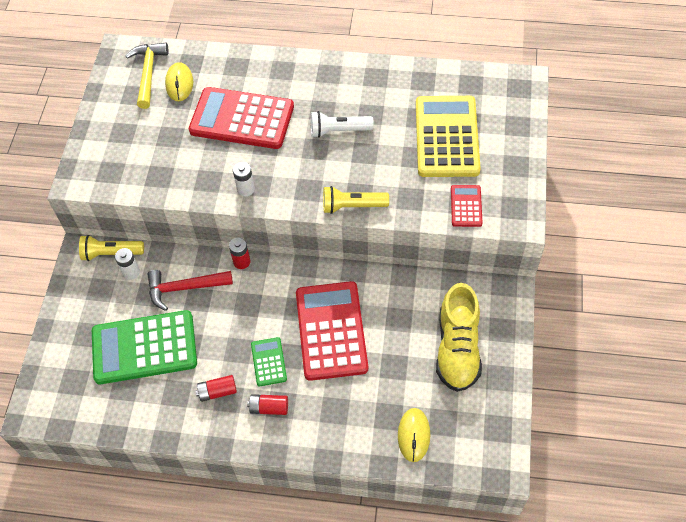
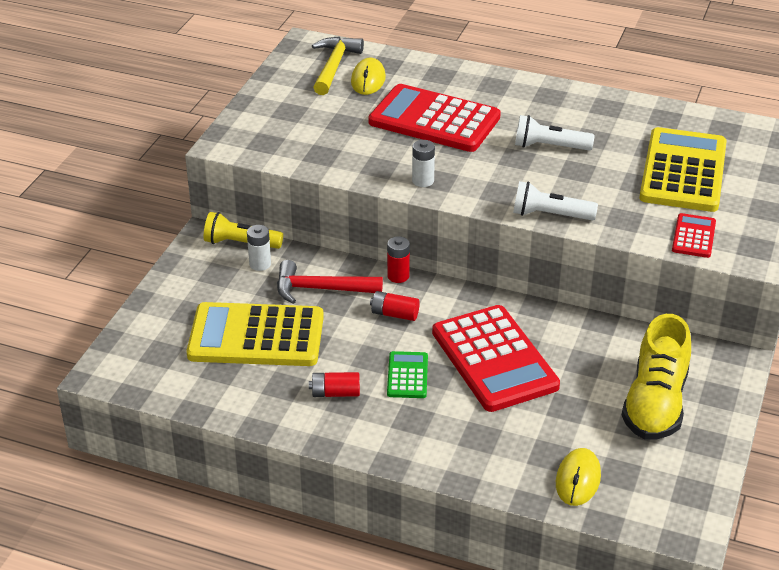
camera: 10 degrees right, 20 degrees down
(144, 348) = (256, 336): green calculator -> yellow calculator
(269, 408) = (396, 420): red battery -> red battery (394, 314)
(331, 331) = (494, 359): red calculator -> red calculator turned 150 degrees clockwise
(352, 206) = (550, 215): yellow flashlight -> white flashlight

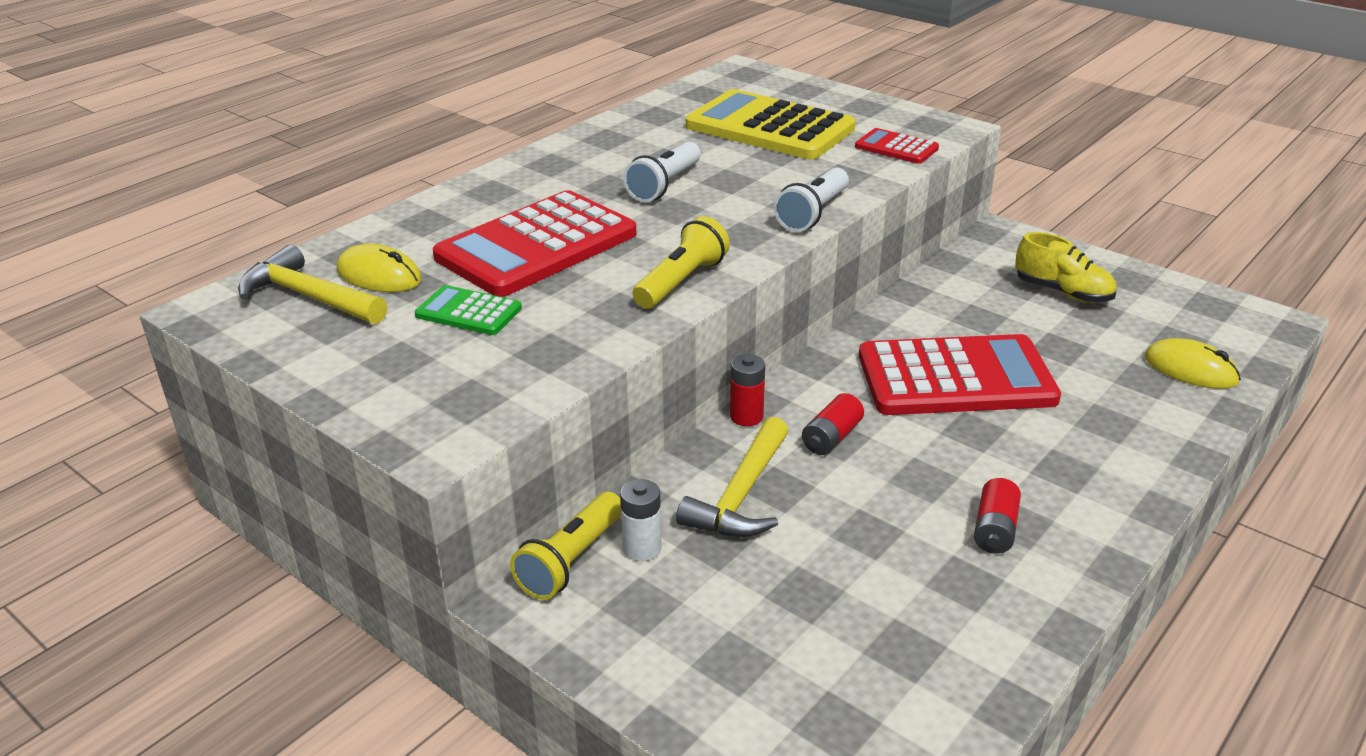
camera: 70 degrees left, 5 degrees down
(256, 336) = (832, 589): yellow calculator -> none
(321, 289) = (741, 495): red hammer -> yellow hammer
(407, 375) = (971, 454): green calculator -> green calculator (468, 312)
(423, 181) = (681, 282): white battery -> yellow flashlight
(655, 404) = (1063, 292): yellow shoe -> yellow shoe, size x0.64

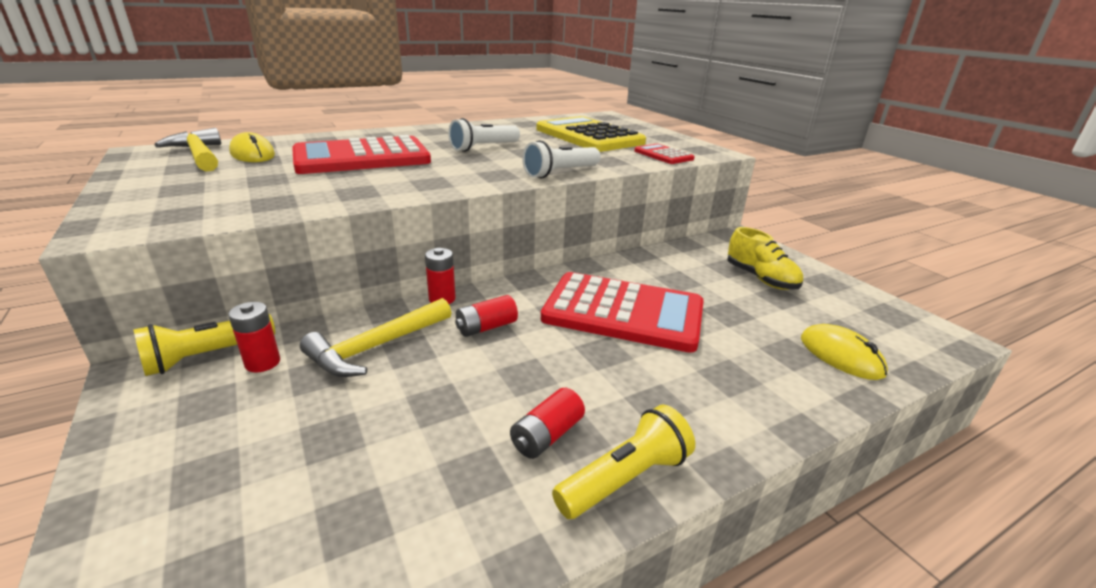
camera: 20 degrees right, 5 degrees down
(468, 312) = (266, 176): green calculator -> none
(642, 548) = (262, 363): white battery -> red battery
(681, 282) = (418, 187): yellow flashlight -> yellow flashlight (624, 478)

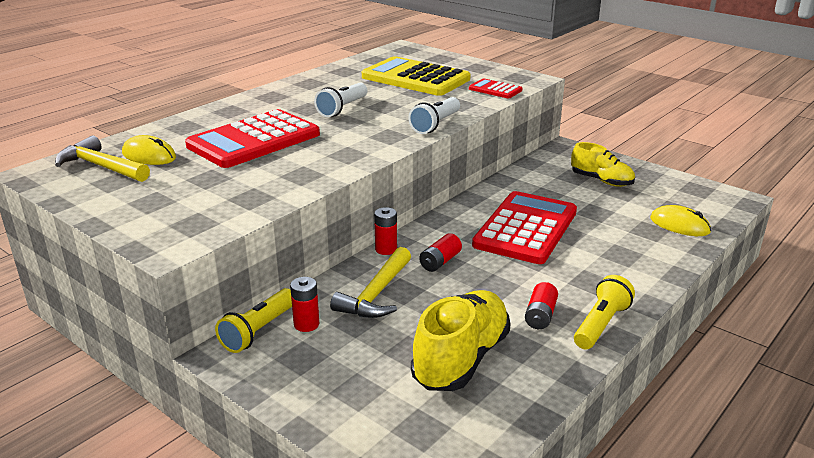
camera: 20 degrees left, 0 degrees up
(381, 470) = (461, 359): none -> yellow shoe
(623, 312) = (525, 228): red calculator -> red calculator turned 60 degrees counterclockwise

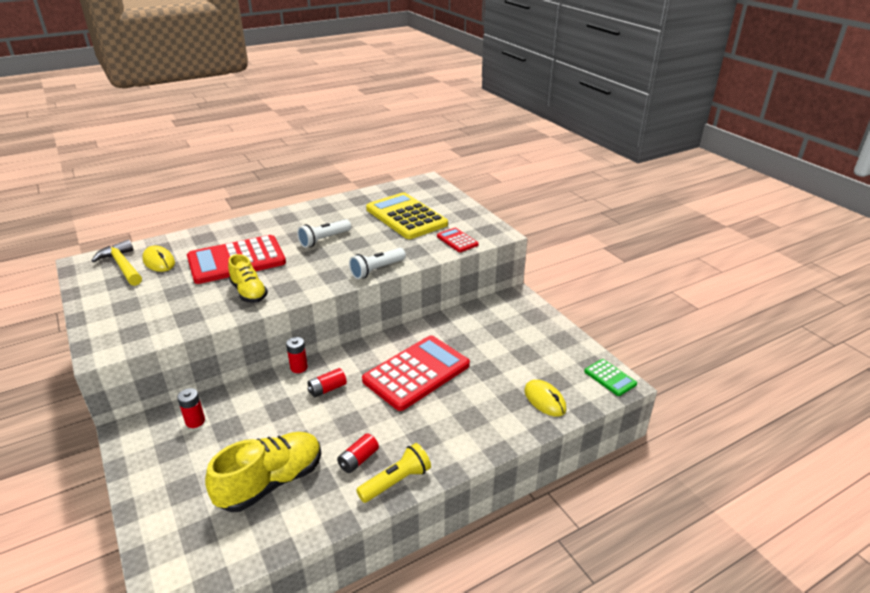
camera: 20 degrees right, 5 degrees up
(259, 331) = (162, 418): yellow flashlight -> none
(376, 294) = (260, 407): yellow hammer -> none
(601, 181) = (518, 338): yellow shoe -> yellow shoe (249, 292)
(722, 196) = (610, 378): none -> green calculator

